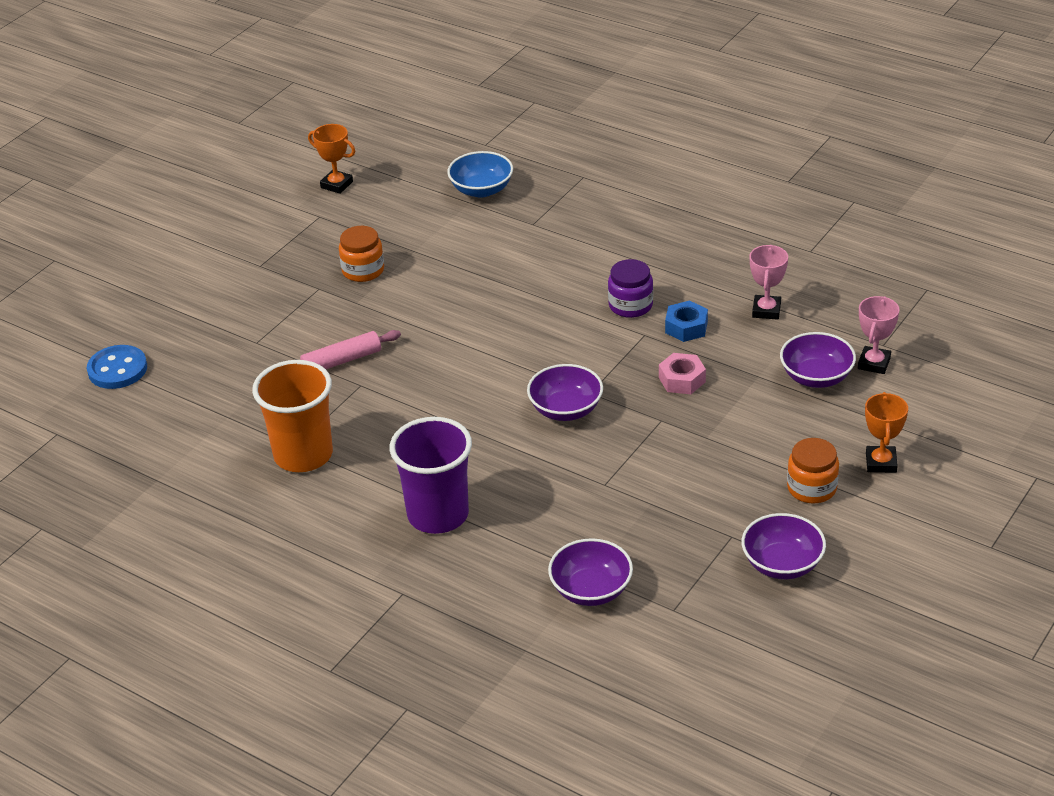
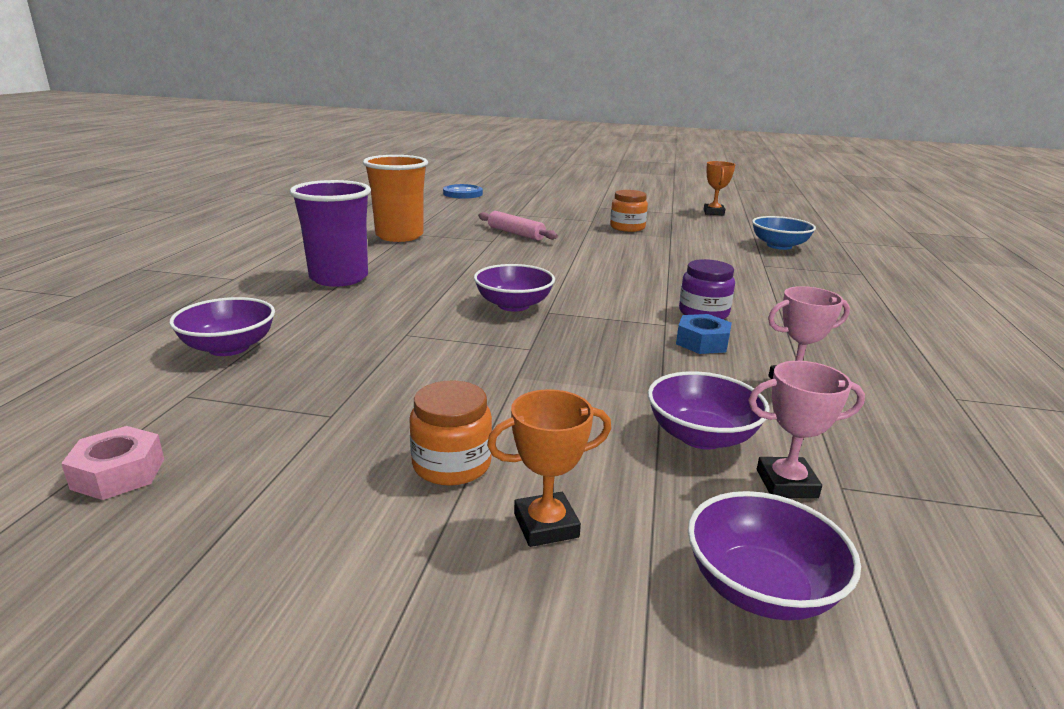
camera: 65 degrees right, 15 degrees down
(682, 380) = (609, 351): pink nut -> pink nut (118, 474)
(782, 564) = (273, 461): purple bowl -> purple bowl (760, 588)

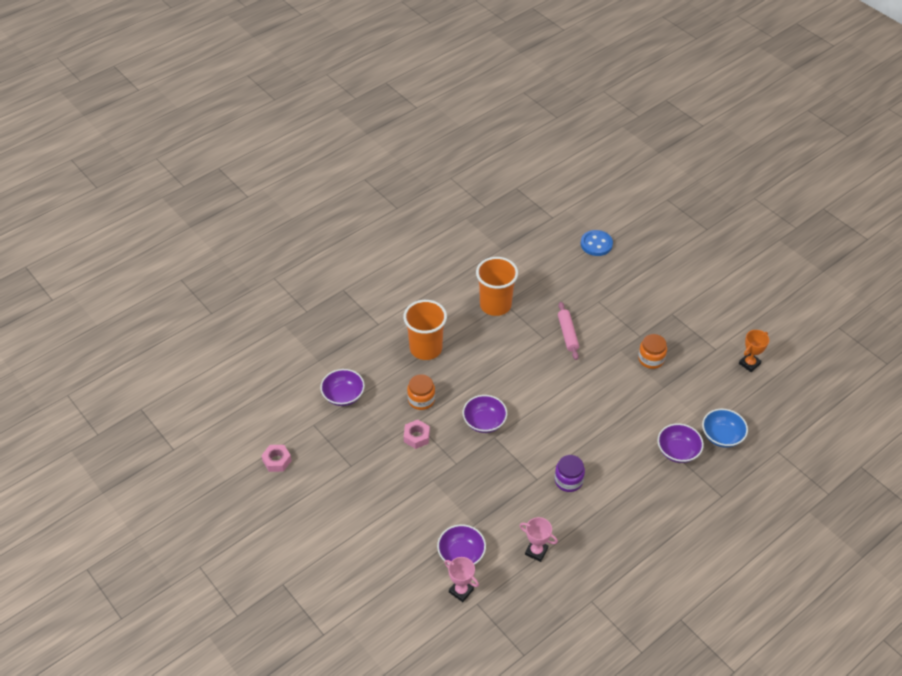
camera: 40 degrees right, 25 degrees up
(339, 278) = (426, 348): purple cup -> orange cup
(425, 346) = (416, 437): none -> pink nut
(451, 464) = (369, 515): orange jar -> orange jar (421, 400)
(546, 525) = (373, 558): orange trophy -> none
(702, 342) = (536, 502): blue nut -> none
(760, 588) = (405, 614): purple bowl -> purple bowl (678, 451)

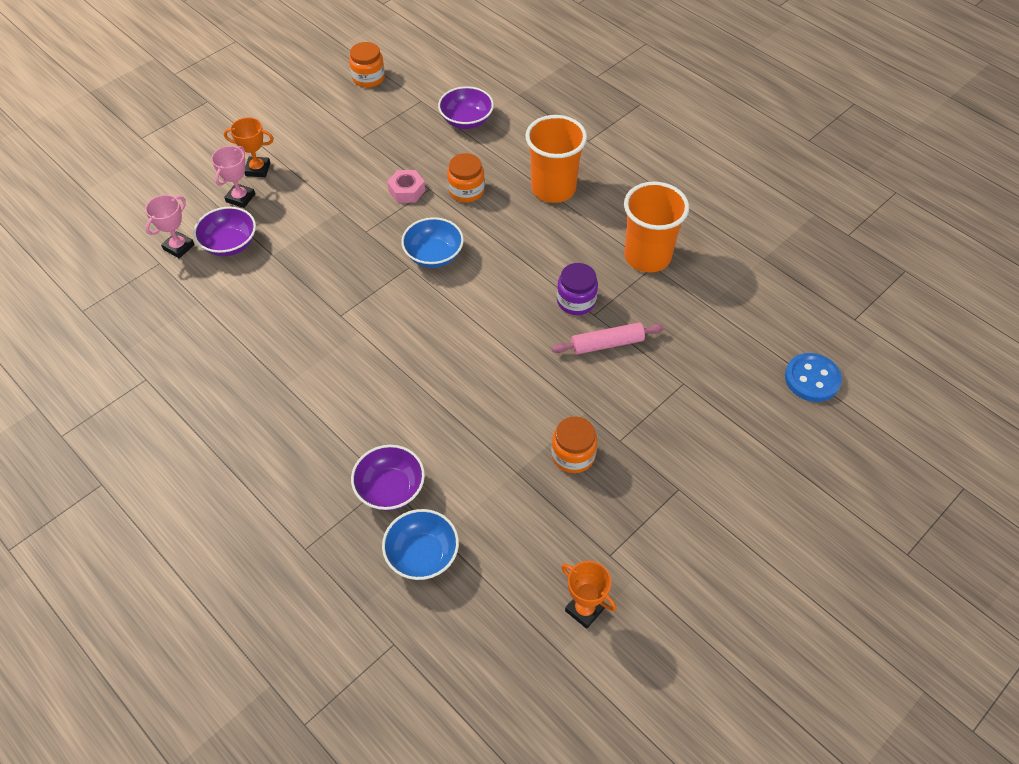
camera: 85 degrees right, 5 degrees up
(277, 461) = (368, 78): pink nut -> orange jar
(378, 539) = (258, 169): none -> orange trophy
(484, 422) = (434, 255): purple bowl -> blue bowl
(536, 551) = (227, 318): pink trophy -> pink trophy (240, 198)
(568, 480) = (337, 350): purple jar -> purple jar (576, 301)

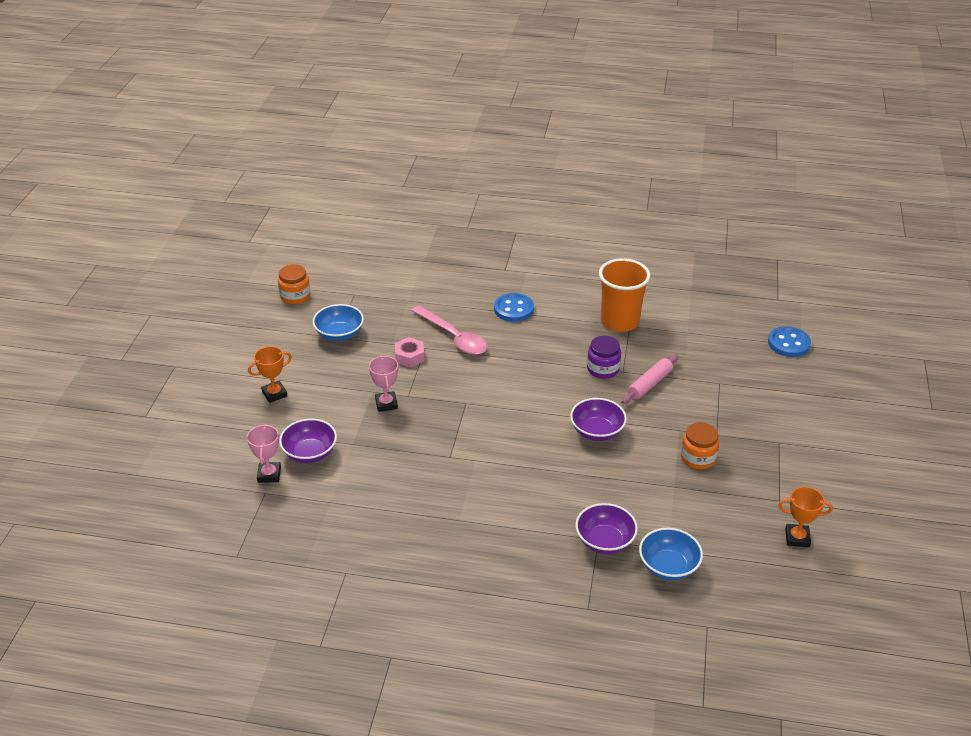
camera: 35 degrees left, 15 degrees down
(240, 198) = (282, 419): pink trophy -> pink trophy (386, 404)
(434, 255) = (475, 387): blue bowl -> blue bowl (339, 334)
(466, 120) = (404, 293): purple bowl -> purple bowl (597, 431)
(466, 191) = (453, 337): orange jar -> pink spoon
(553, 189) = (513, 309): orange cup -> blue button

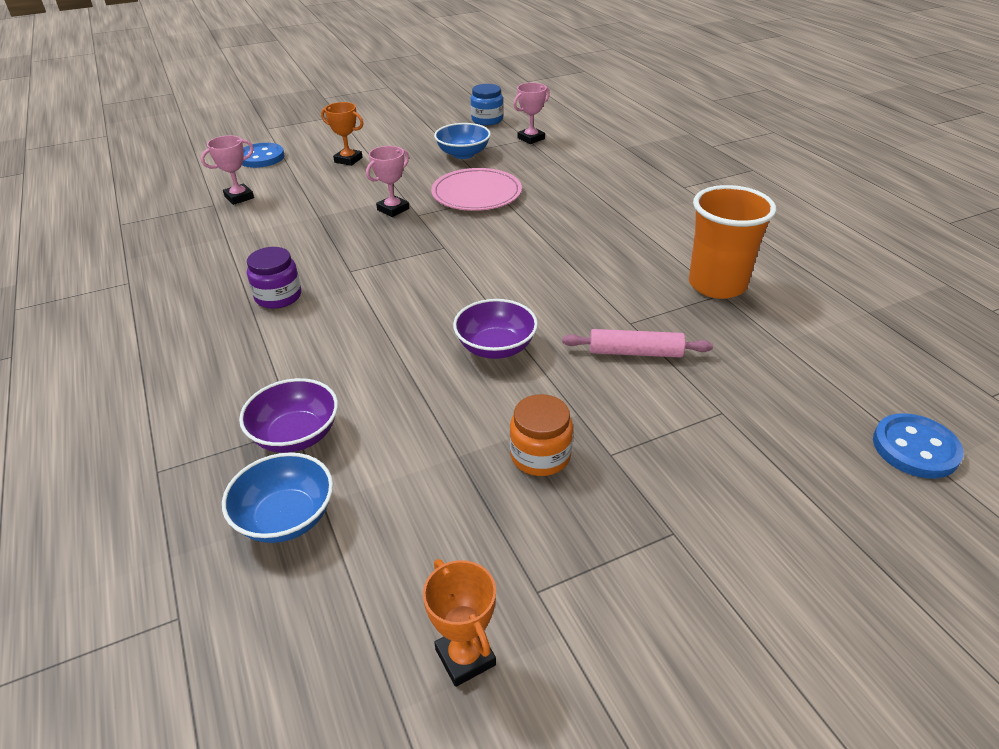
camera: 55 degrees right, 0 degrees up
(295, 296) = (487, 120): orange jar -> blue jar
(310, 453) = (285, 203): purple bowl -> none
(356, 292) = (531, 138): none -> pink trophy
(409, 356) = (476, 193): pink nut -> pink plate
(453, 337) = (536, 202): pink spoon -> none
(513, 309) = (630, 215): blue button -> blue button (261, 157)
(603, 369) = (614, 307): purple jar -> purple jar (278, 296)

